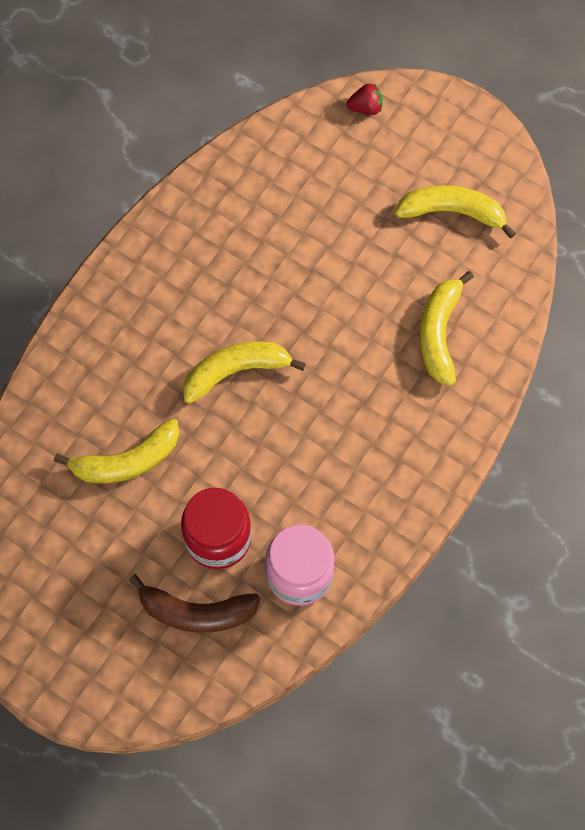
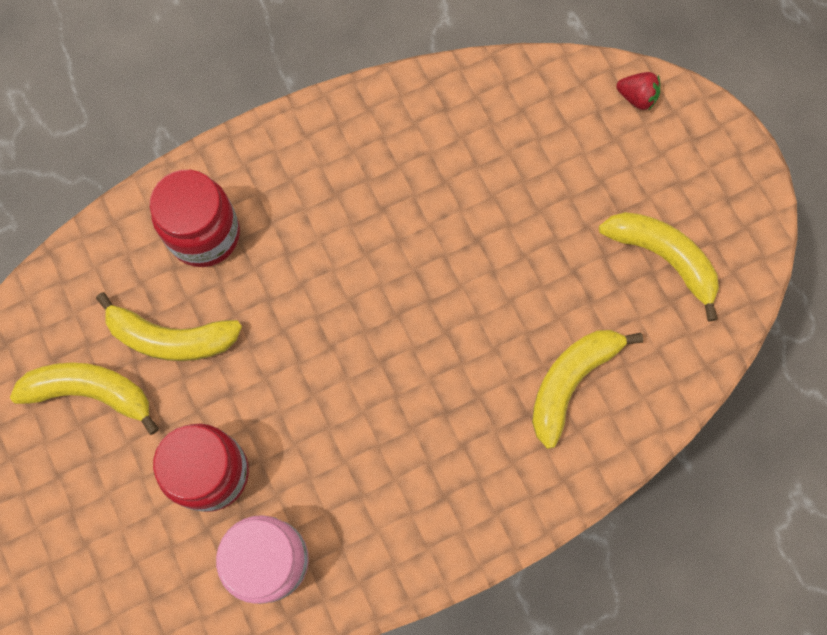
camera: 30 degrees right, 5 degrees up
(104, 373) = (204, 234): none -> red jar
(196, 612) = (142, 538): brown banana -> none
(236, 371) = (336, 305): yellow banana -> yellow banana (91, 392)

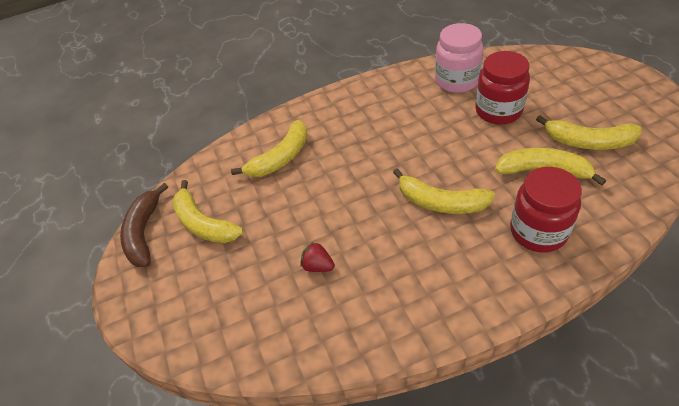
camera: 170 degrees left, 25 degrees down
(325, 285) = (440, 202): none -> yellow banana
(636, 97) = (186, 338): red strawberry -> red strawberry (318, 266)
(747, 245) = (144, 232): none -> brown banana

